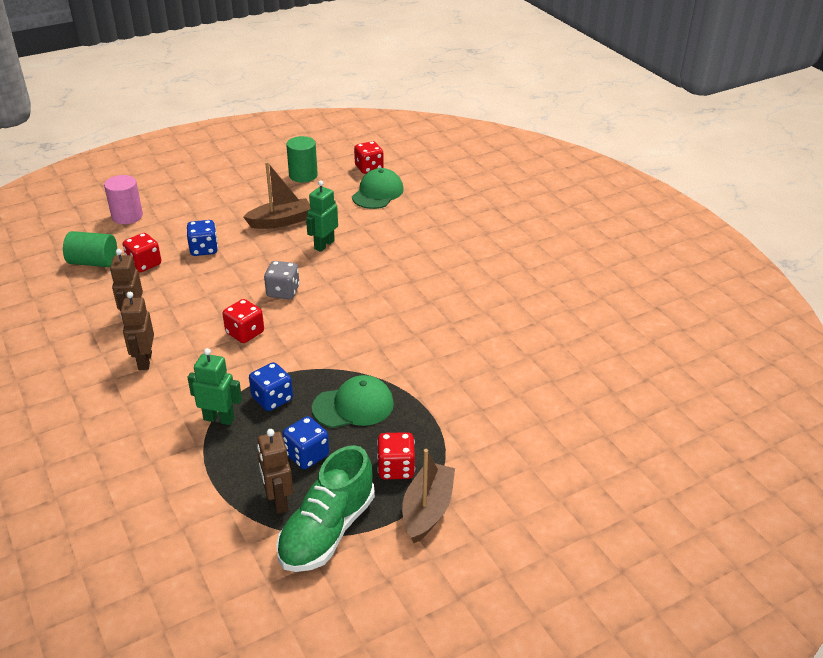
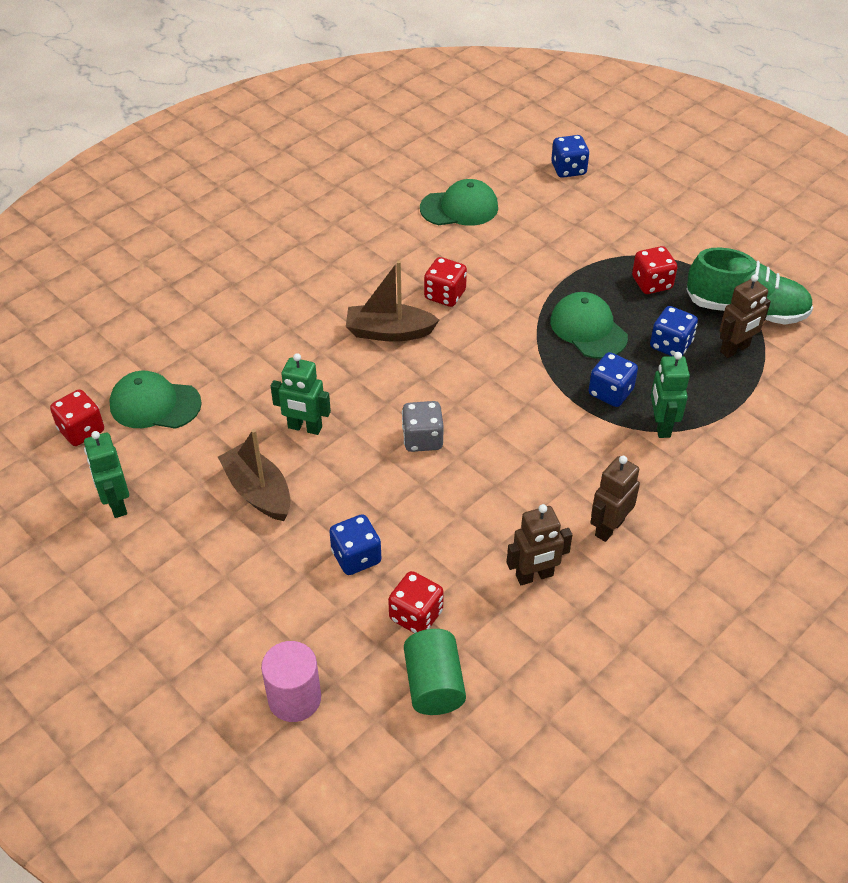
camera: 105 degrees left, 10 degrees up
(144, 361) = (609, 527): brown robot -> brown robot turned 150 degrees clockwise
(245, 333) = (516, 450): red dice -> red dice (445, 295)
(303, 175) = (116, 504): green cylinder -> green robot
(427, 510) = (686, 256): brown boat -> brown boat (389, 332)
(550, 363) = (459, 208): none -> green cap
(600, 456) = (568, 169): none -> blue dice

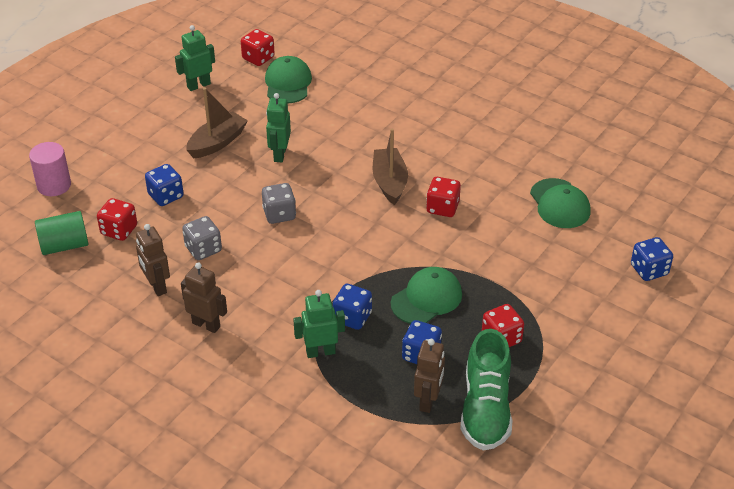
camera: 80 degrees right, 5 degrees down
(472, 521) = (203, 249): none -> grey dice
(735, 349) = (428, 401): brown robot -> brown robot turned 120 degrees counterclockwise

